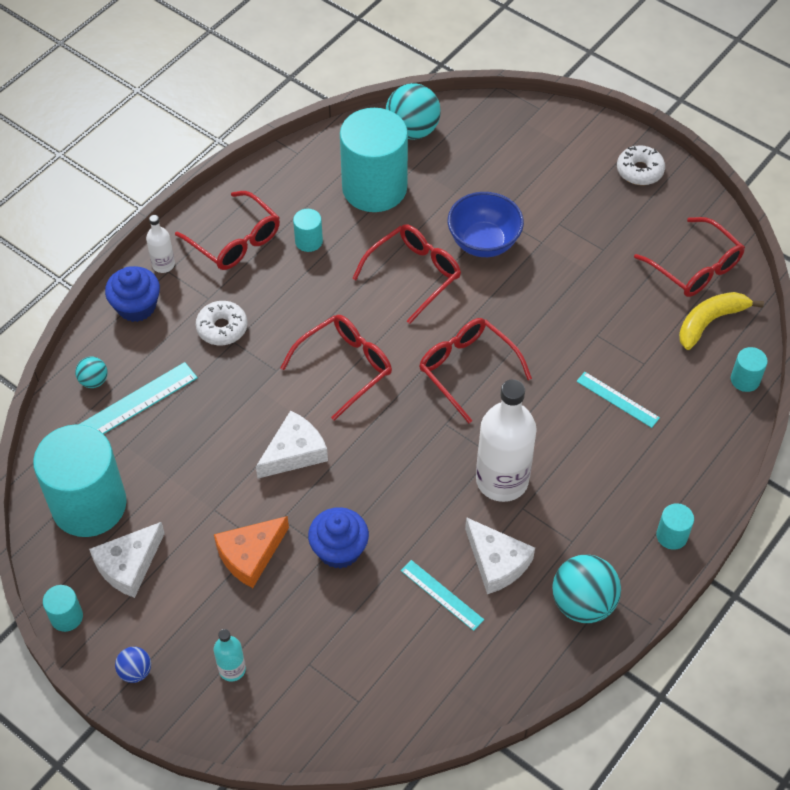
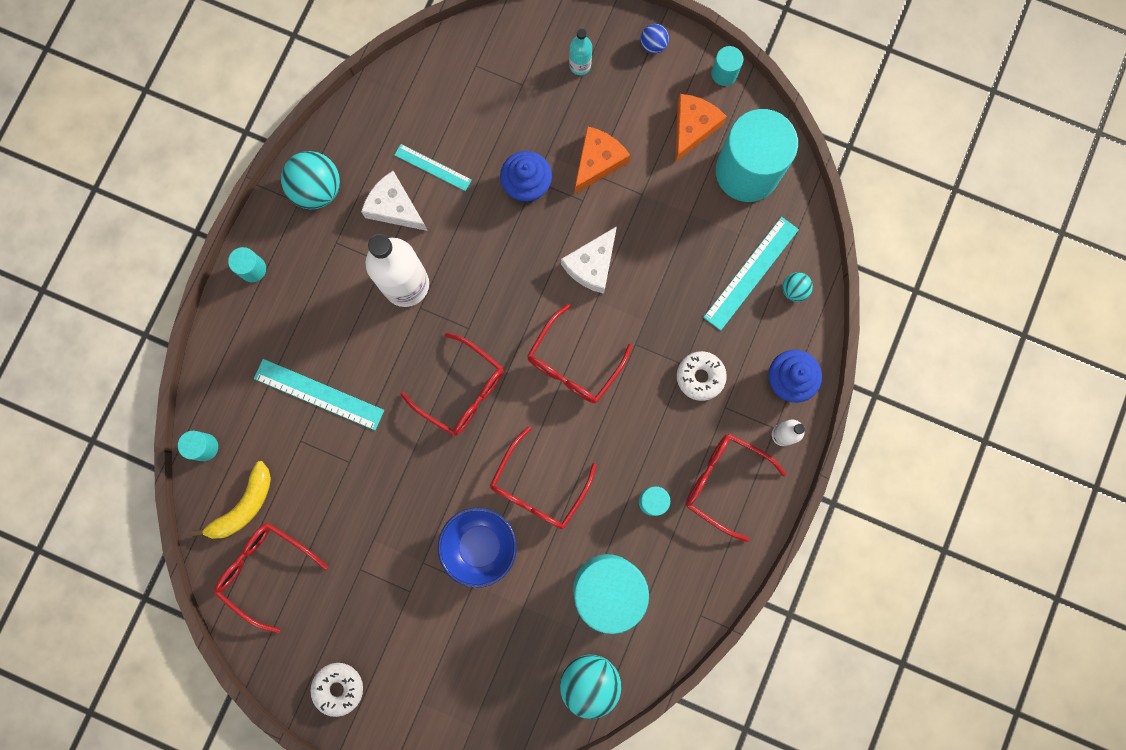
camera: 165 degrees right, 25 degrees up
(129, 565) = (693, 128): white cheese -> orange cheese
(617, 399) = (319, 394): turquoise ruler -> turquoise ruler, size x1.60

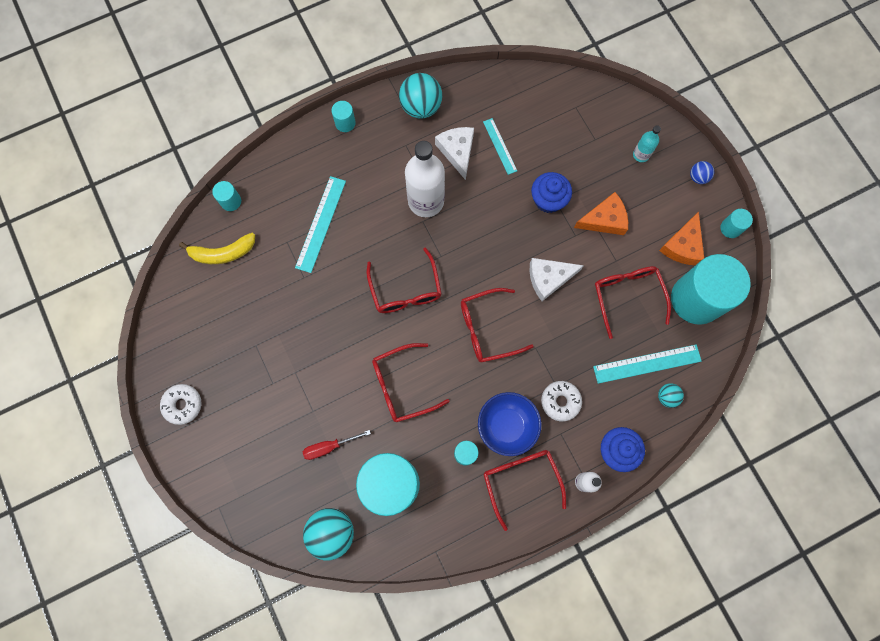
camera: 40 degrees right, 5 degrees down
(265, 570) = (202, 300): red glasses -> red glasses (627, 296)
(319, 394) = (320, 224): turquoise ruler -> turquoise ruler turned 45 degrees clockwise
(480, 546) = (337, 391): blue bowl -> blue bowl (506, 426)
(518, 605) = (329, 447): none -> red screwdriver
(693, 128) = (682, 245): orange cheese -> orange cheese turned 135 degrees clockwise

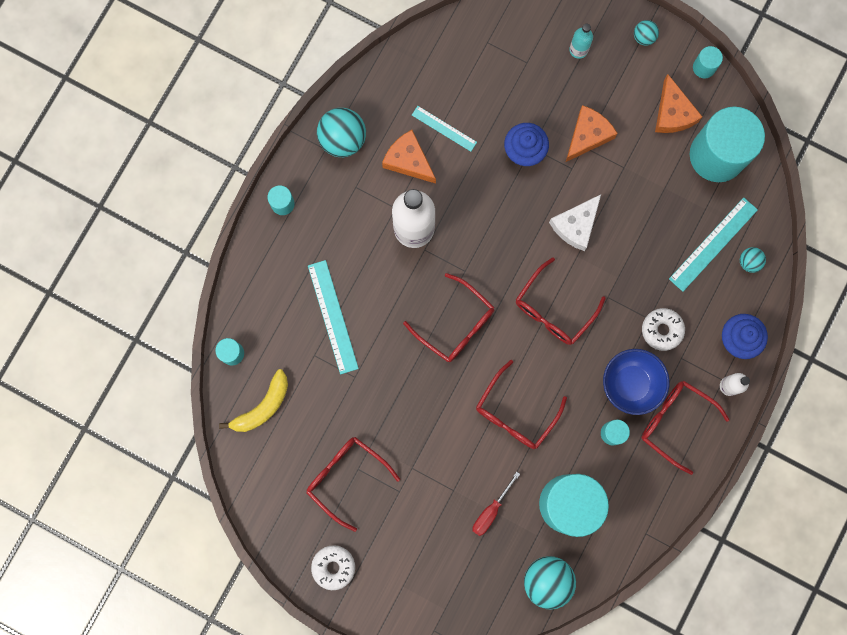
camera: 35 degrees left, 5 degrees up
(457, 151) = (408, 160): white cheese -> orange cheese
(627, 296) = (655, 194): red glasses -> red glasses (346, 477)
(698, 177) = (644, 37): blue ball -> turquoise ball

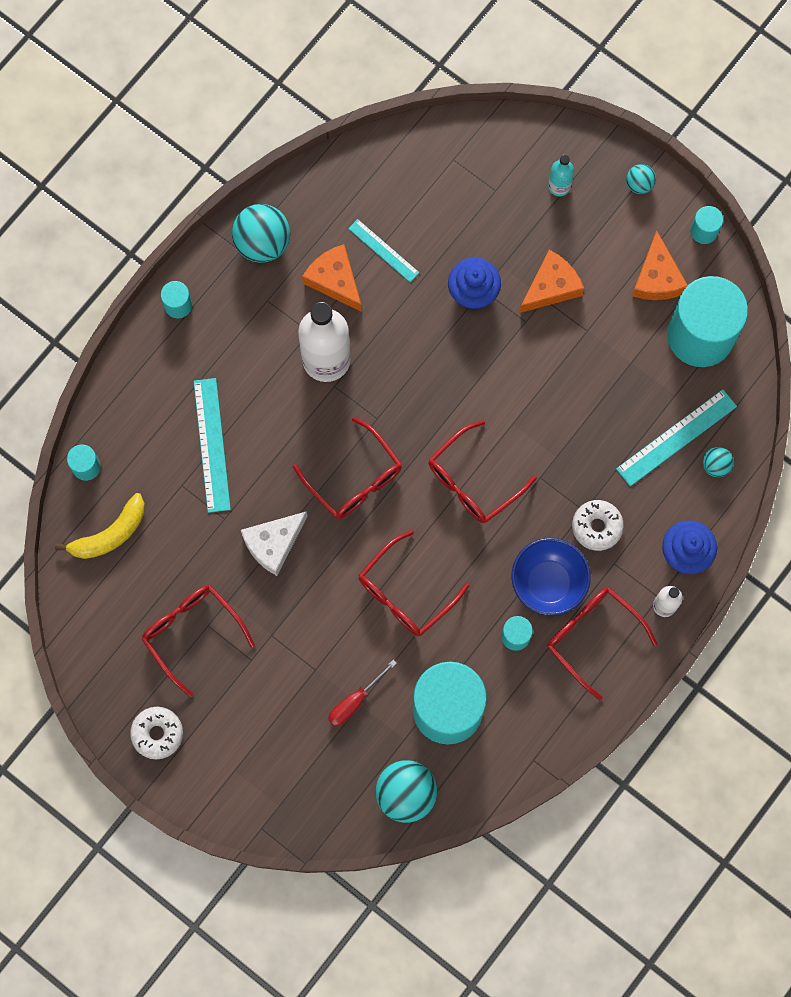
camera: 10 degrees right, 5 degrees down
(576, 225) = (518, 388): white cheese -> white cheese (273, 543)

